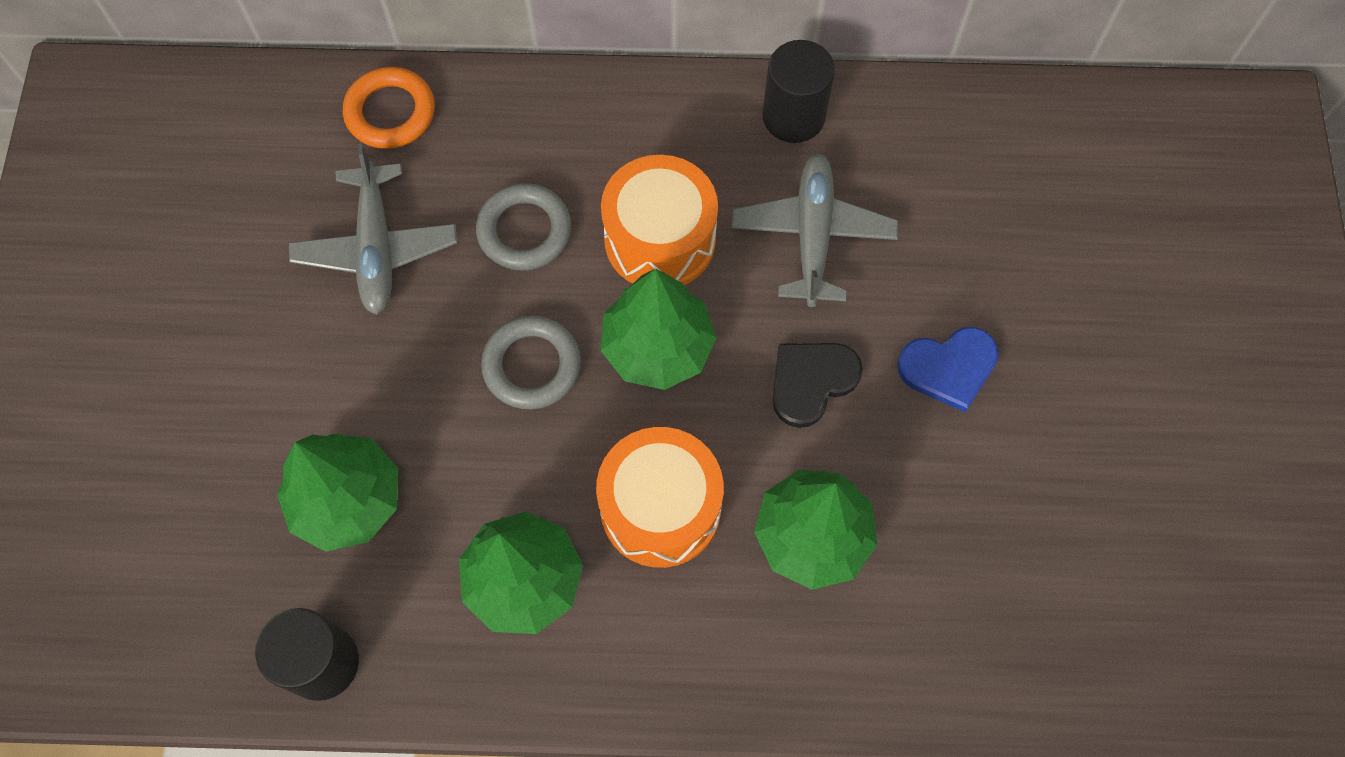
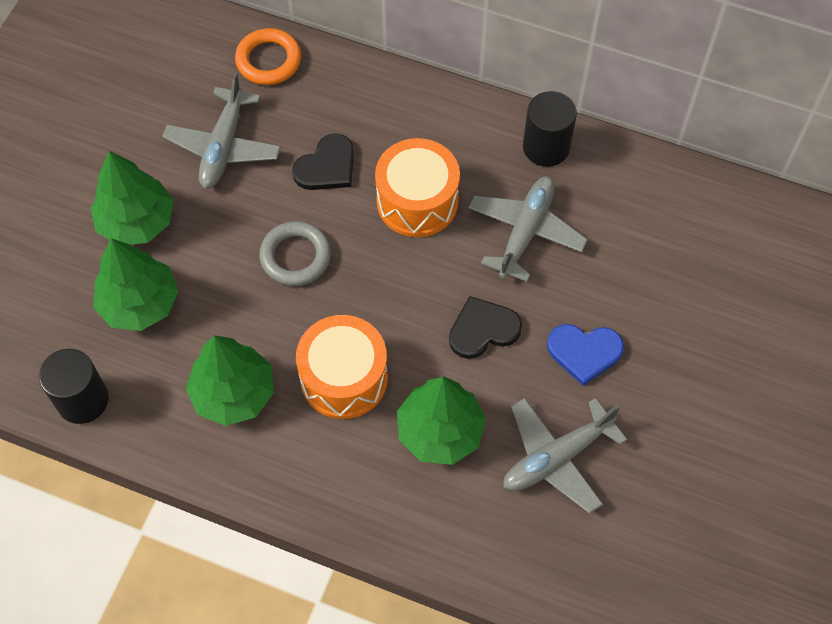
camera: 20 degrees right, 5 degrees down
(524, 231) = (327, 166): grey ring -> black heart
(657, 347) = (385, 272): green tree -> green tree (136, 222)
(971, 518) = (557, 458): none -> grey plane

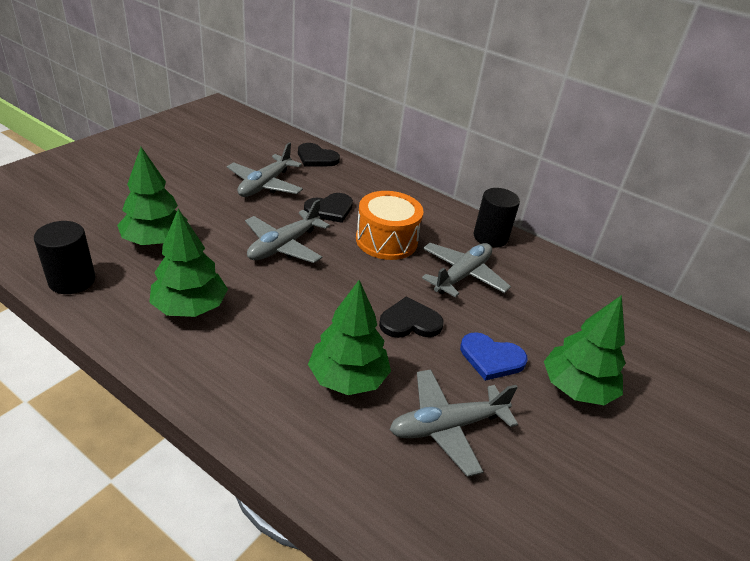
camera: 10 degrees right, 25 degrees down
(136, 222) = (183, 202): green tree -> green tree (576, 388)
(268, 60) = (316, 158): orange ring -> black heart
(295, 256) = (284, 246): grey ring -> grey plane
(344, 378) = (283, 321): orange drum -> none

